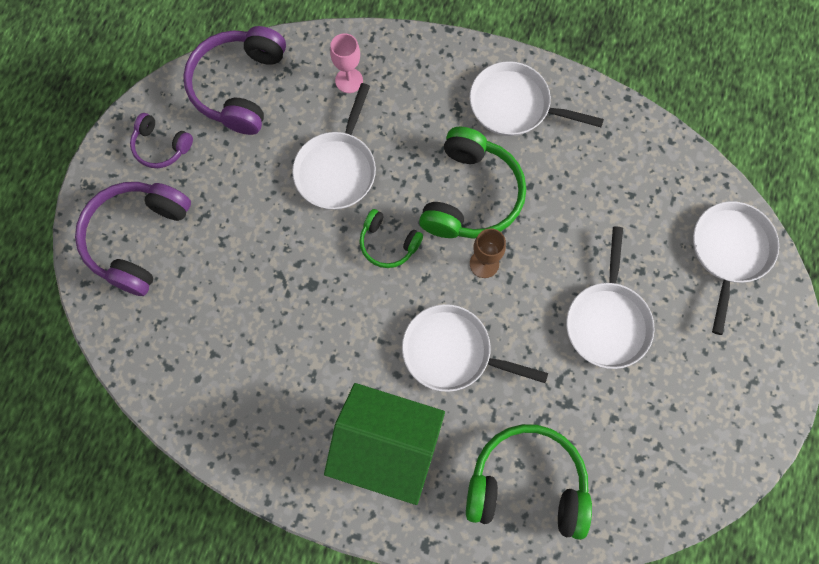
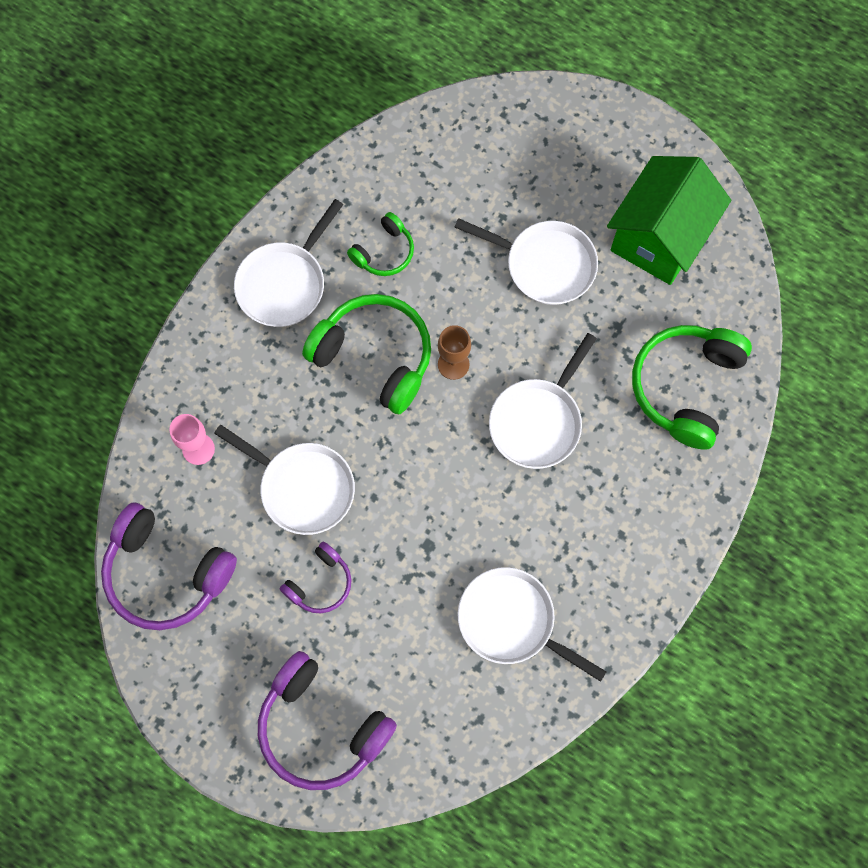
camera: 75 degrees left, 0 degrees up
(161, 146) = (214, 678): purple headphones -> purple headphones (320, 583)
(386, 447) = (619, 511): green house -> green house (659, 237)
(388, 243) = (404, 455): green headphones -> green headphones (384, 252)
(729, 252) = (505, 131): white pan -> white pan (512, 621)

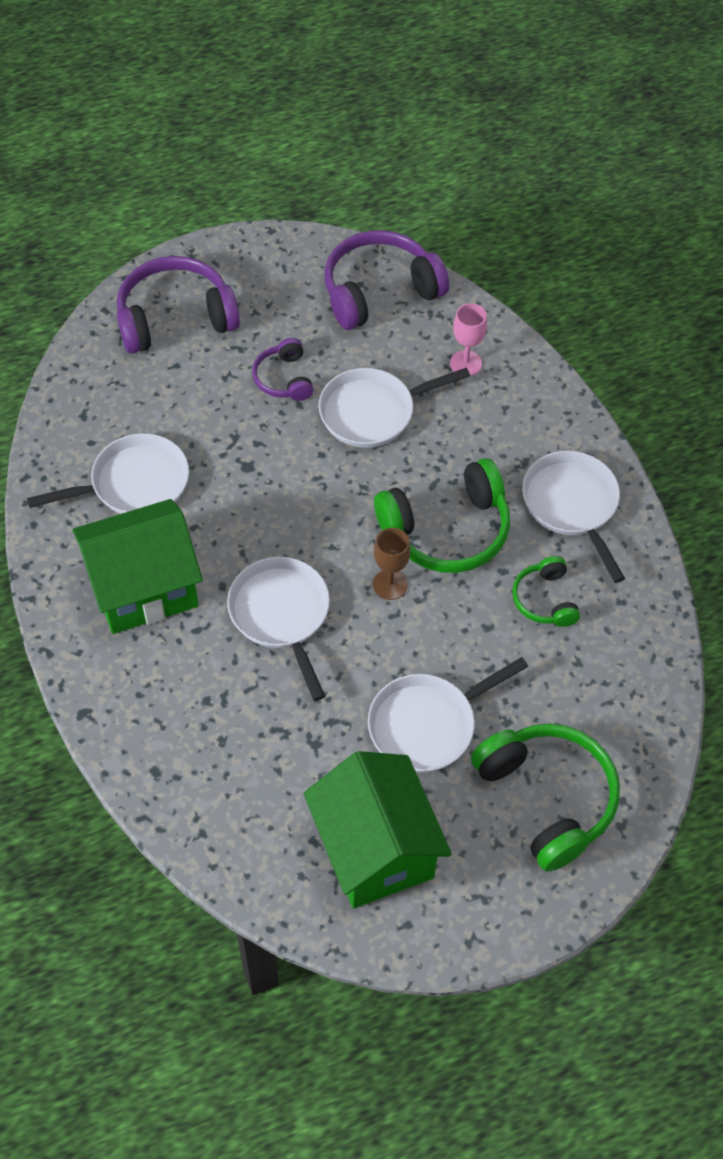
camera: 125 degrees right, 15 degrees down
(594, 537) = (144, 588): none -> green house
(685, 387) = (208, 759): green headphones -> green headphones (547, 798)

